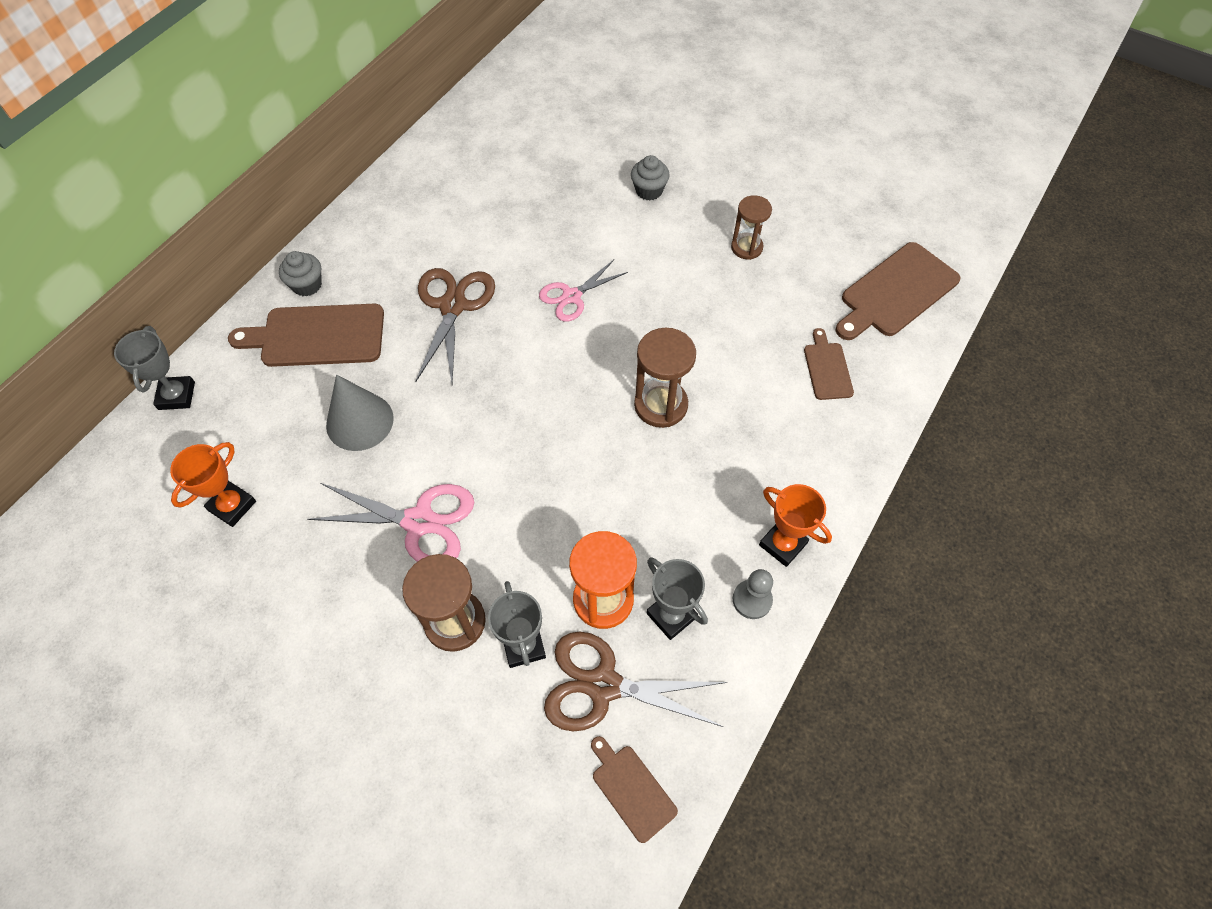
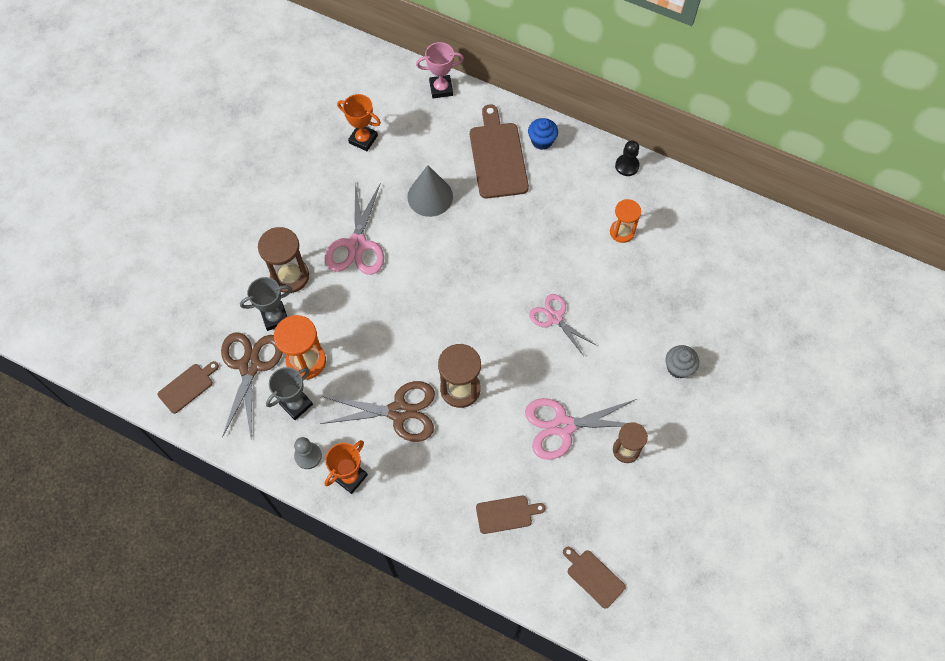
camera: 85 degrees right, 5 degrees up
(176, 396) = (441, 88): grey trophy -> pink trophy
(307, 285) = (542, 141): grey cupcake -> blue cupcake
(371, 204) = (627, 166): none -> black pawn
(453, 306) = (535, 237): brown scissors -> brown scissors (399, 412)
(464, 219) = (622, 232): none -> orange hourglass
(716, 302) = (563, 426): none -> pink scissors
(895, 292) = (593, 576): brown cutting board -> brown cutting board, size x0.54

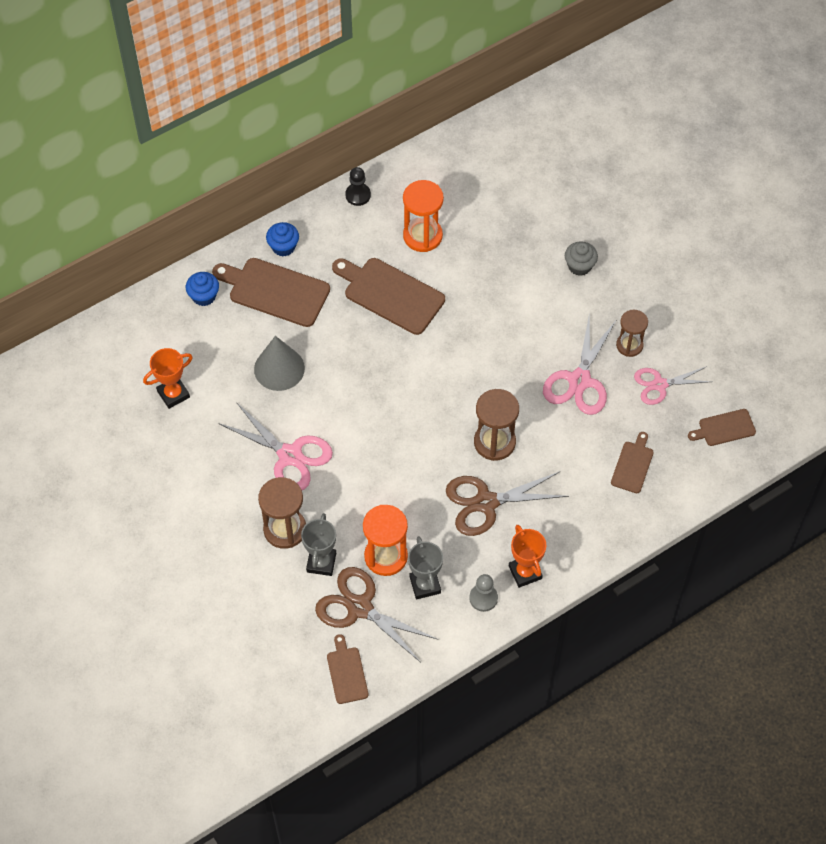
camera: 60 degrees left, 5 degrees down
(399, 412) = (486, 502): brown scissors -> brown scissors turned 135 degrees counterclockwise
(441, 88) = (163, 299): pink trophy -> none
(461, 113) = (204, 296): none -> blue cupcake
(550, 237) = (390, 294): none -> brown cutting board
(555, 318) = (473, 332): pink scissors -> pink scissors (659, 384)
(622, 232) = (422, 236): orange hourglass -> orange hourglass, size x1.51

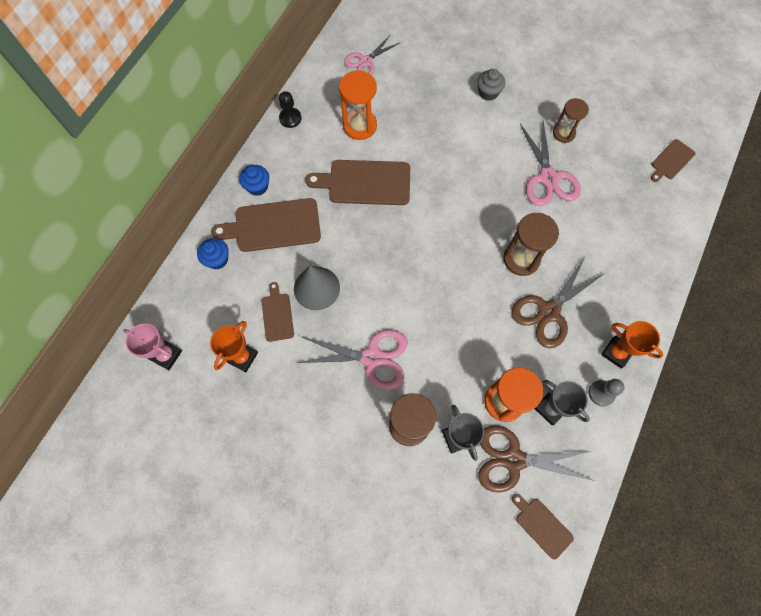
camera: 30 degrees left, 10 degrees up
(108, 357) = (166, 355): none -> pink trophy
(633, 465) = (631, 222): brown cutting board -> brown cutting board (277, 314)
(659, 384) = (605, 151): pink scissors -> pink scissors (365, 61)

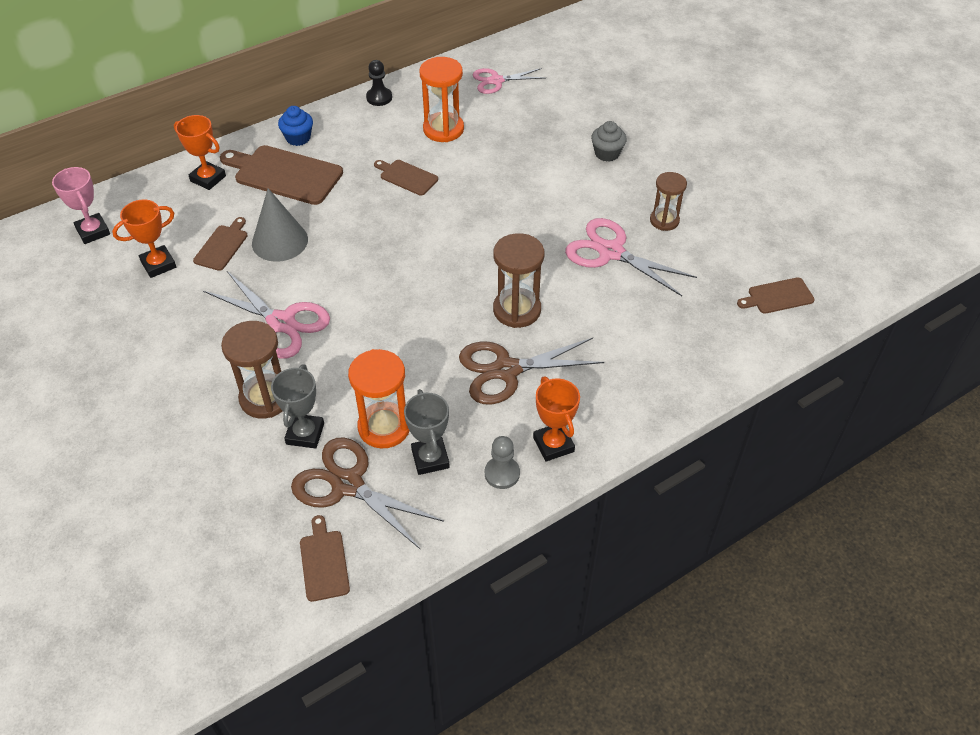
camera: 30 degrees right, 20 degrees down
(217, 259) = (208, 178): blue cupcake -> orange trophy
(365, 182) = (406, 177): brown cutting board -> brown cutting board, size x0.54
(548, 178) = (611, 252): pink scissors -> pink scissors turned 105 degrees clockwise

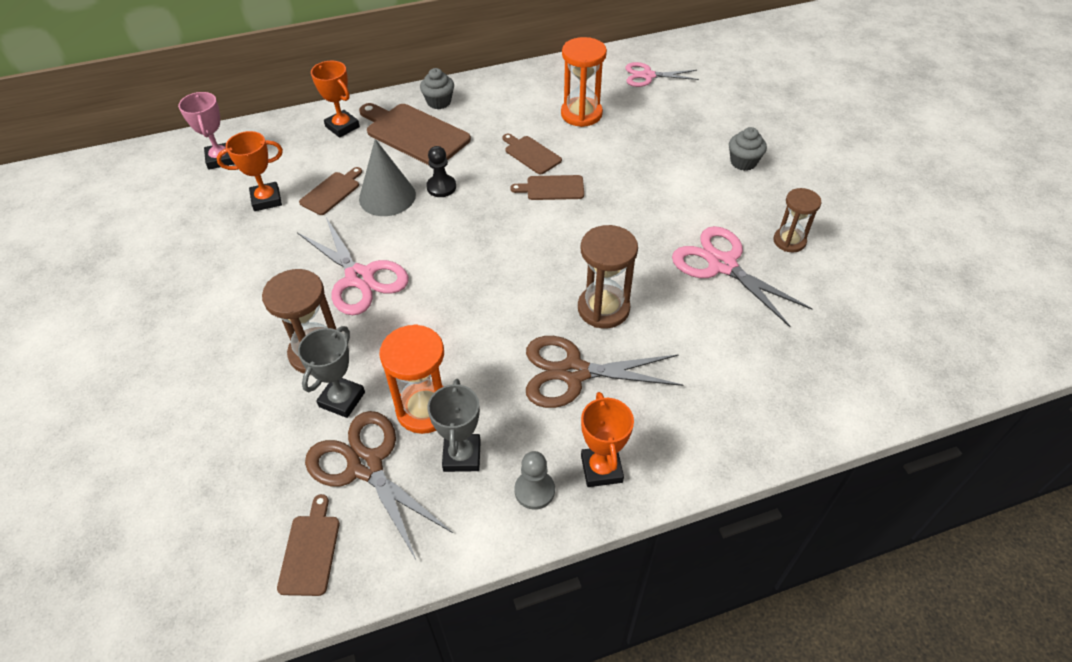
camera: 15 degrees right, 0 degrees up
(298, 138) = (439, 102): blue cupcake -> grey cupcake
(379, 97) = (528, 76): black pawn -> black pawn (441, 187)
(777, 296) = (903, 347): brown cutting board -> brown cutting board (552, 188)

